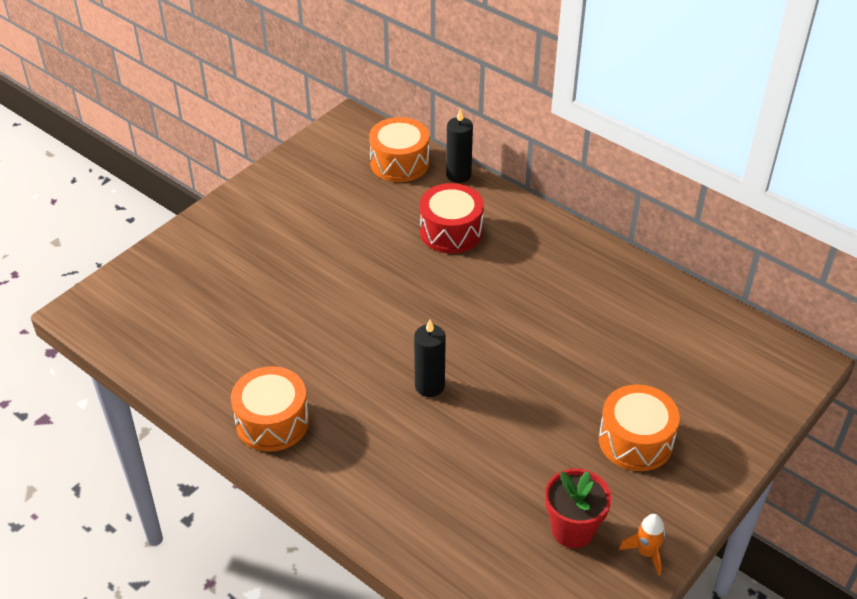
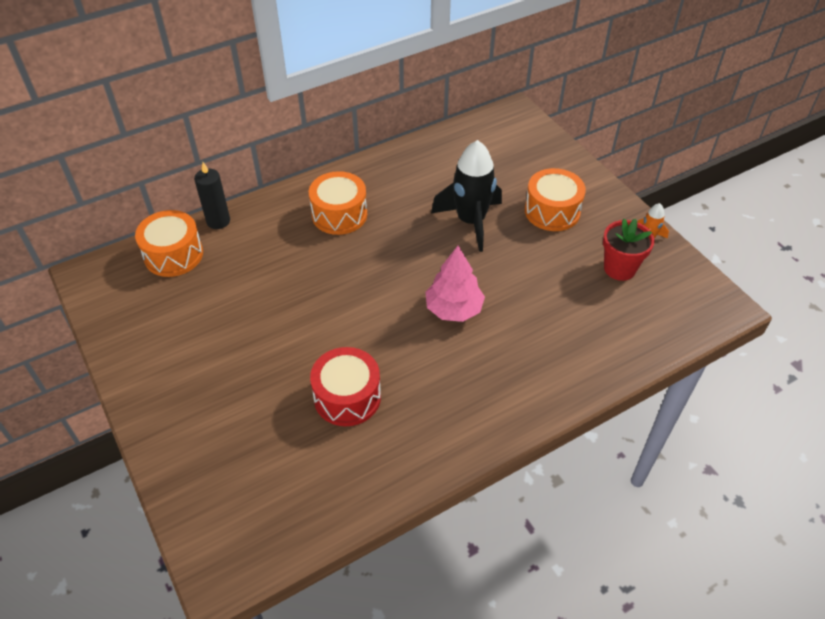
camera: 70 degrees left, 5 degrees up
(272, 422) = (449, 429): orange drum -> orange drum (339, 214)
(429, 386) = (454, 309): black candle -> pink tree
(451, 231) = (285, 246): red drum -> red drum (347, 397)
(571, 367) = (470, 221): none -> black rocket

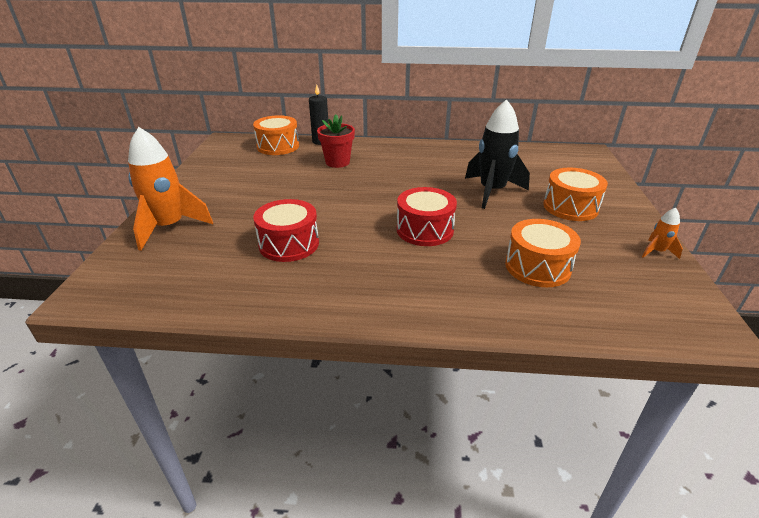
camera: 35 degrees right, 15 degrees down
(197, 446) = (169, 227): none -> orange rocket
(339, 214) = (398, 160): orange drum -> orange drum (537, 267)
(454, 309) = (425, 230): pink tree -> red drum
(619, 268) = (606, 260): red flower pot -> red flower pot (337, 162)

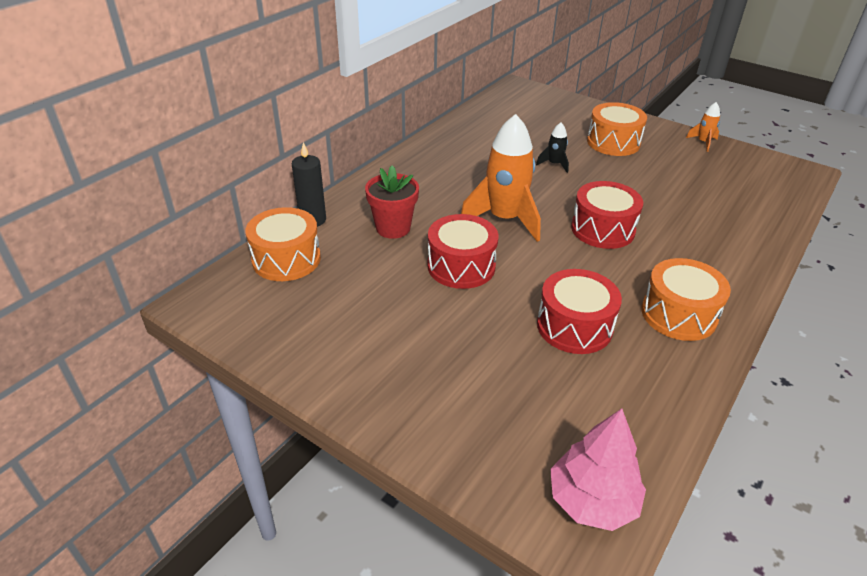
camera: 60 degrees left, 5 degrees up
(120, 286) = (592, 501): none -> pink tree
(169, 227) = (459, 424): orange rocket -> orange rocket (504, 219)
(319, 191) = (461, 266): none -> red drum
(492, 191) = (554, 164): black rocket -> black rocket, size x0.46
(537, 267) = (698, 199): orange drum -> orange drum (678, 314)

